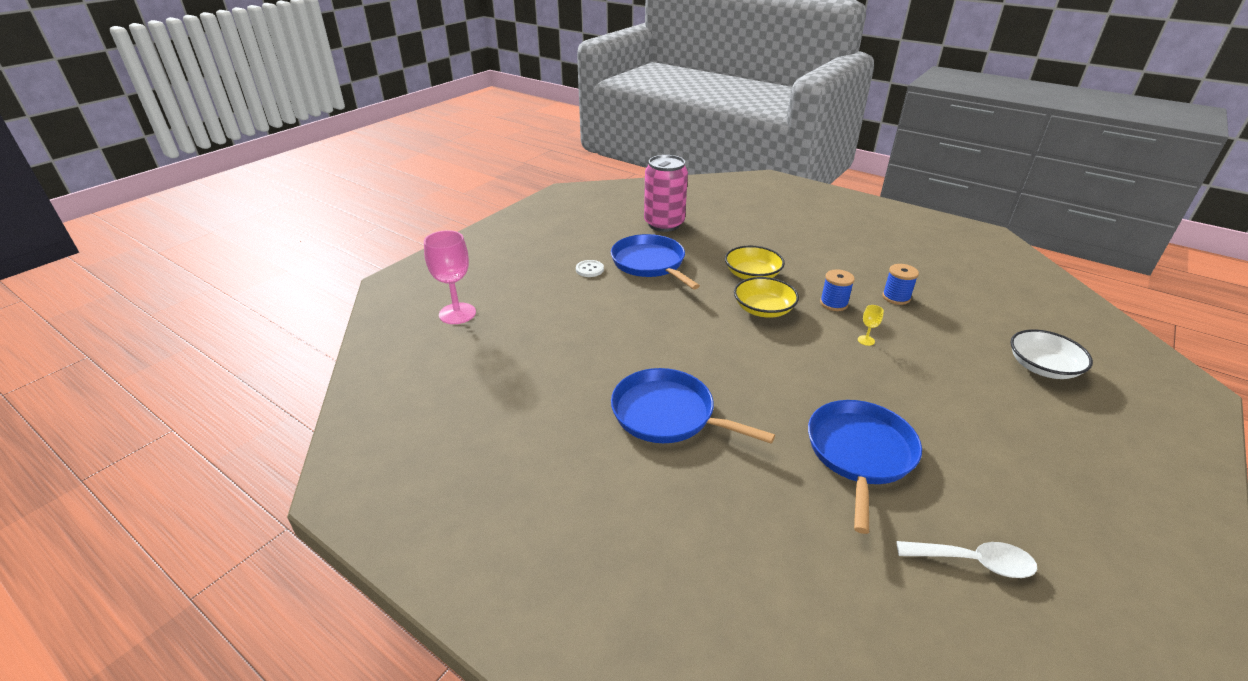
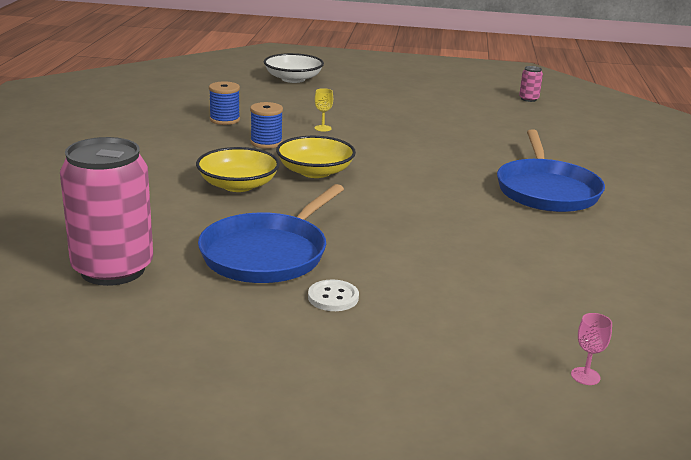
camera: 120 degrees left, 10 degrees down
(457, 313) = (585, 376): pink goblet -> pink goblet, size x0.43
(860, 453) = (481, 125): blue pan -> none
(973, 562) = (528, 99): white spoon -> pink can

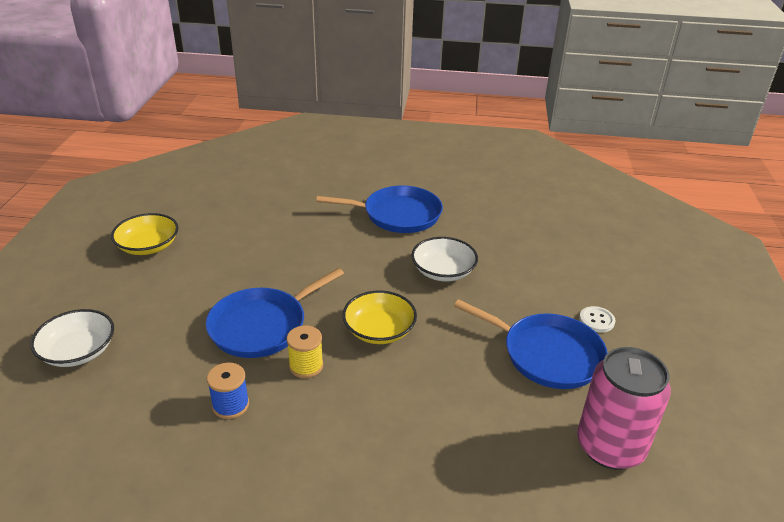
camera: 90 degrees left, 10 degrees up
(238, 185) = (419, 380): yellow bowl -> yellow bowl (148, 246)
(266, 143) = (306, 366): blue spool -> yellow spool
(322, 128) = (262, 325): yellow goblet -> blue pan
(427, 208) = (443, 271): none -> white bowl
(528, 99) = (188, 196): pink can -> none
(585, 376) = (632, 234): pink goblet -> none

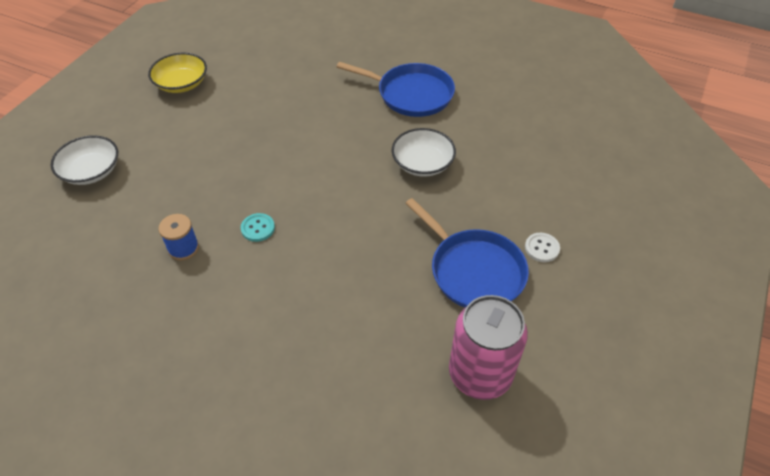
camera: 20 degrees right, 15 degrees up
(262, 325) = (240, 181): blue pan -> none
(306, 366) = (258, 228): yellow spool -> turquoise button
(379, 330) = (335, 209): yellow bowl -> none

